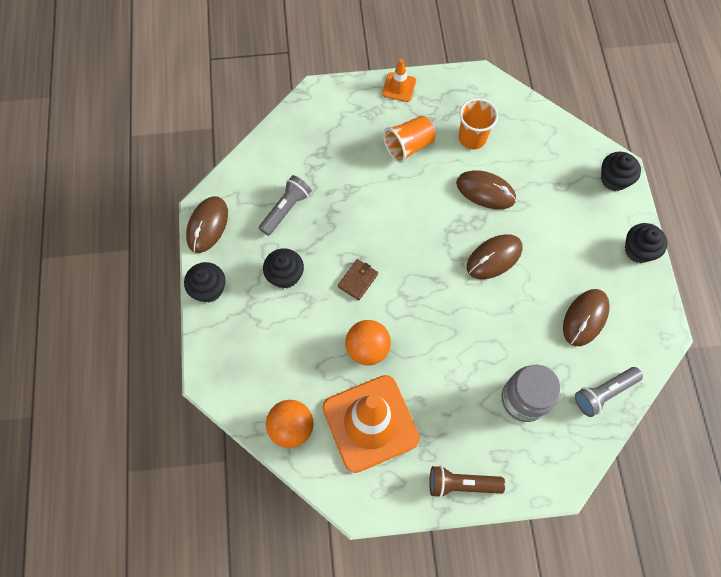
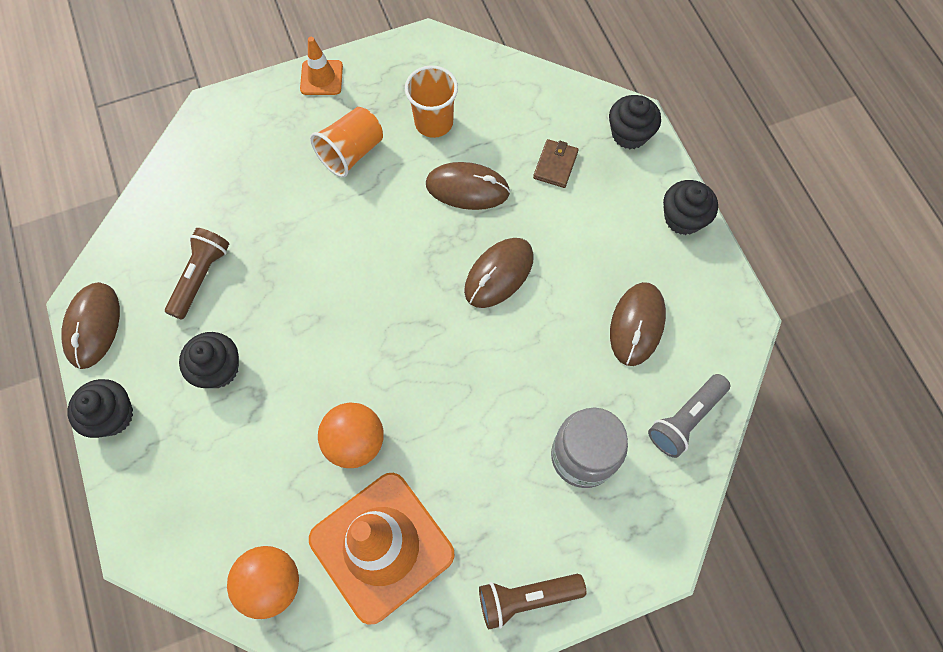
camera: 15 degrees left, 0 degrees up
(286, 209) = (201, 277): grey flashlight -> brown flashlight
(358, 280) = (321, 350): brown wallet -> brown wallet (555, 165)

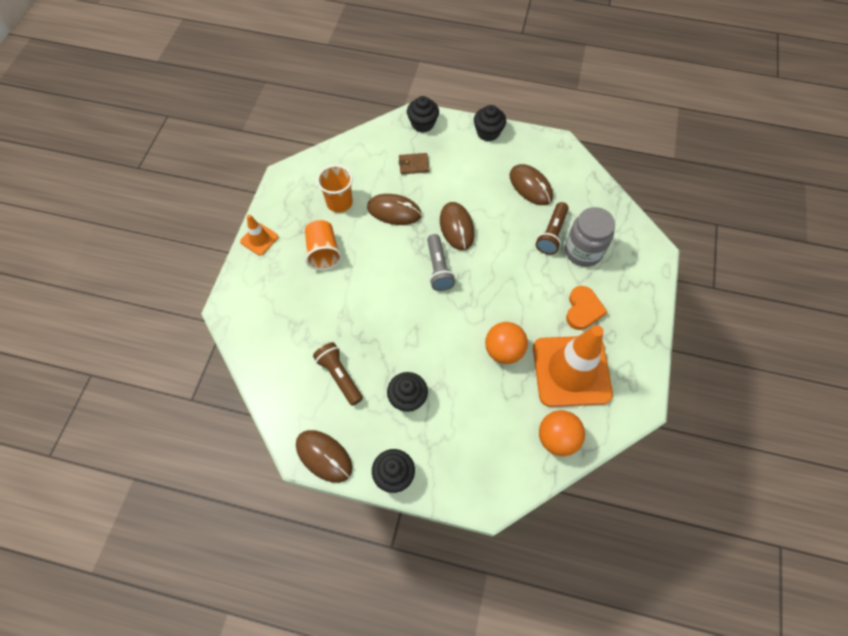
camera: 55 degrees left, 5 degrees down
(467, 188) = (394, 211): brown mouse -> brown mouse turned 60 degrees clockwise
(487, 509) = (583, 309): none -> orange heart
(526, 598) = (640, 319): brown flashlight -> brown flashlight (552, 234)
(555, 165) = (414, 165): brown wallet -> brown wallet turned 60 degrees counterclockwise
(685, 419) = (593, 198): grey flashlight -> grey flashlight (438, 268)

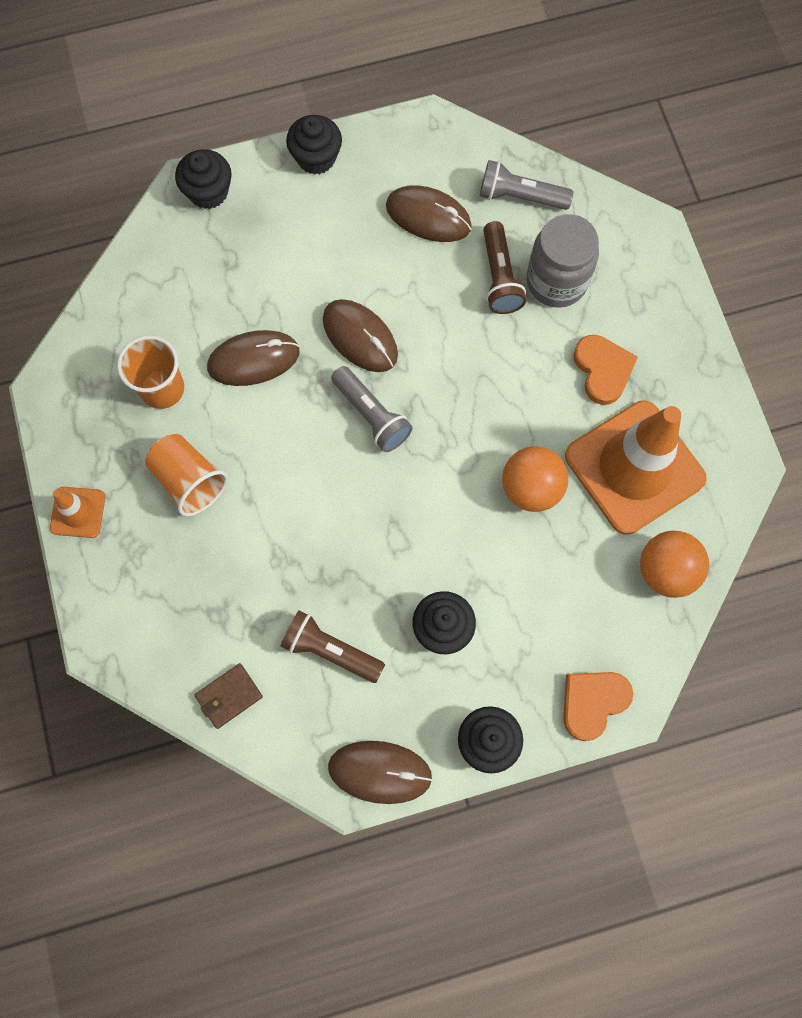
camera: 30 degrees left, 10 degrees up
(414, 165) = (237, 269): brown wallet -> brown wallet (229, 696)
(468, 488) = (593, 702): none -> orange heart
(587, 200) = (520, 197): none -> grey flashlight

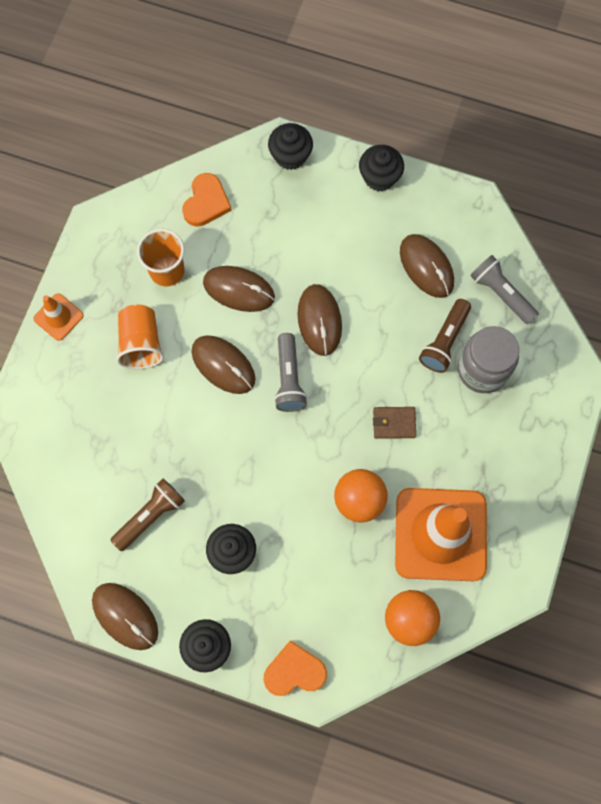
camera: 35 degrees right, 0 degrees up
(229, 696) = (67, 500): brown wallet -> brown wallet (394, 423)
(293, 446) = (223, 365): none -> brown mouse
(330, 650) = (150, 516): brown flashlight -> brown flashlight turned 75 degrees clockwise
(602, 370) = (468, 453): orange heart -> orange heart (206, 202)

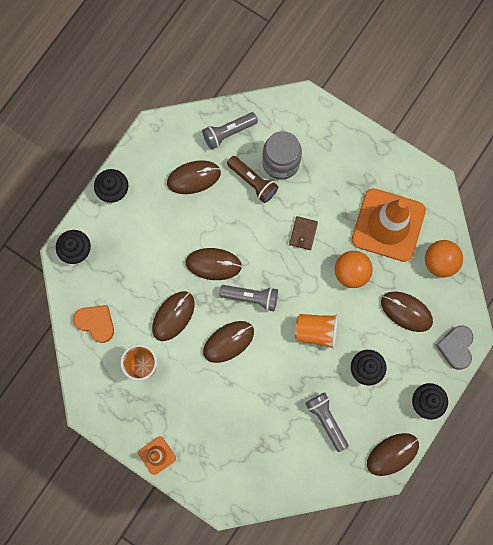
camera: 75 degrees left, 5 degrees up
(141, 343) = (195, 397): orange cup -> orange cup (316, 331)
(150, 516) = (326, 420): brown flashlight -> grey flashlight
(294, 671) = (456, 347): orange heart -> grey heart
(326, 588) = (406, 311): none -> brown mouse

